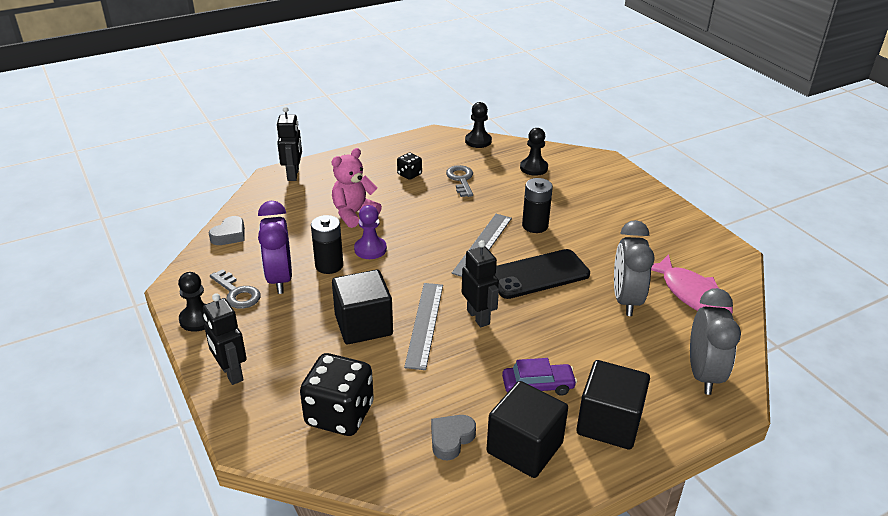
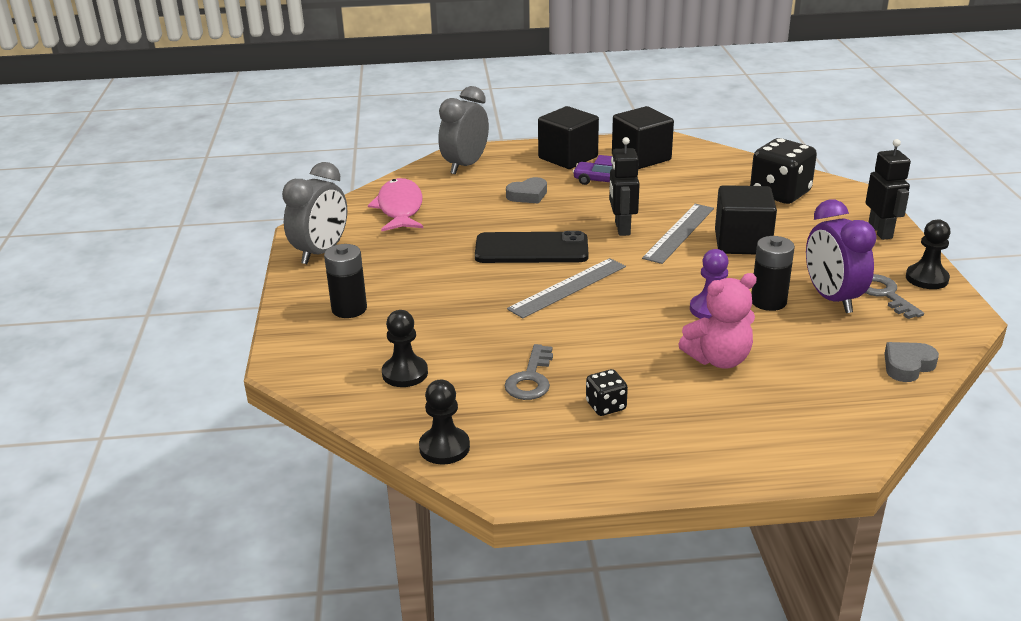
camera: 155 degrees left, 5 degrees down
(280, 279) = (832, 299): purple clock -> purple clock turned 150 degrees clockwise
(293, 175) = (807, 451): black robot -> none
(451, 439) = (694, 169): grey heart -> grey heart (528, 195)
(535, 226) = (486, 295): black battery -> black battery (349, 309)
(626, 300) = (467, 215): grey clock -> grey clock (321, 253)

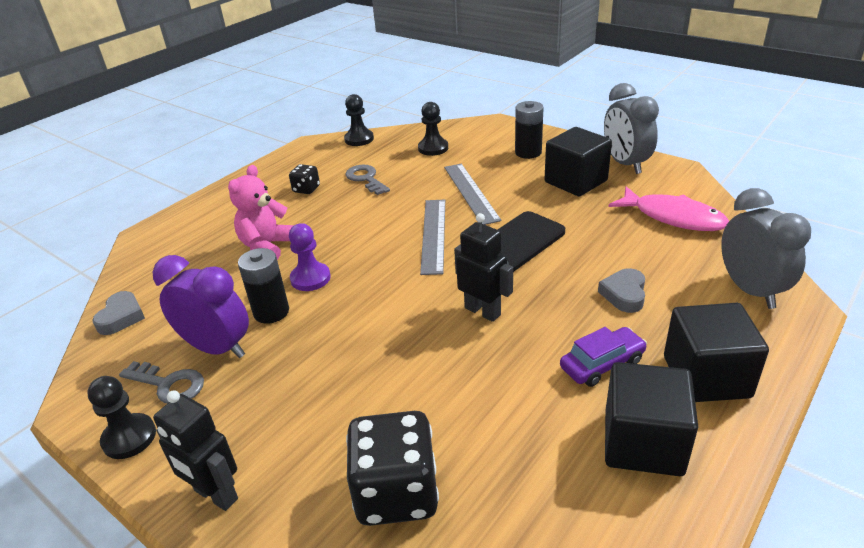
camera: 135 degrees right, 5 degrees up
(679, 233) = (428, 340): grey ruler -> grey ruler (471, 192)
(742, 243) = (356, 367): black cube -> black cube (575, 181)

